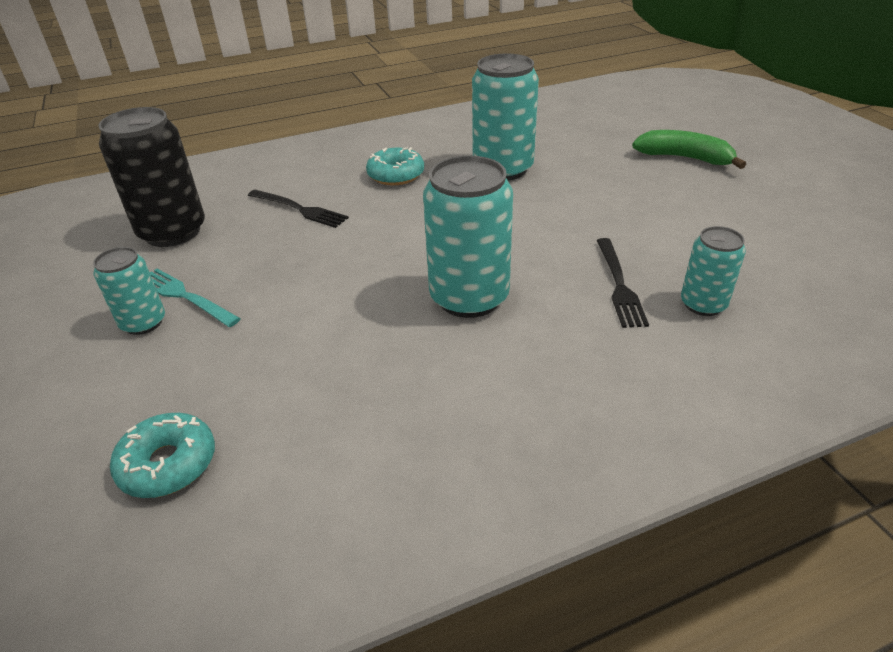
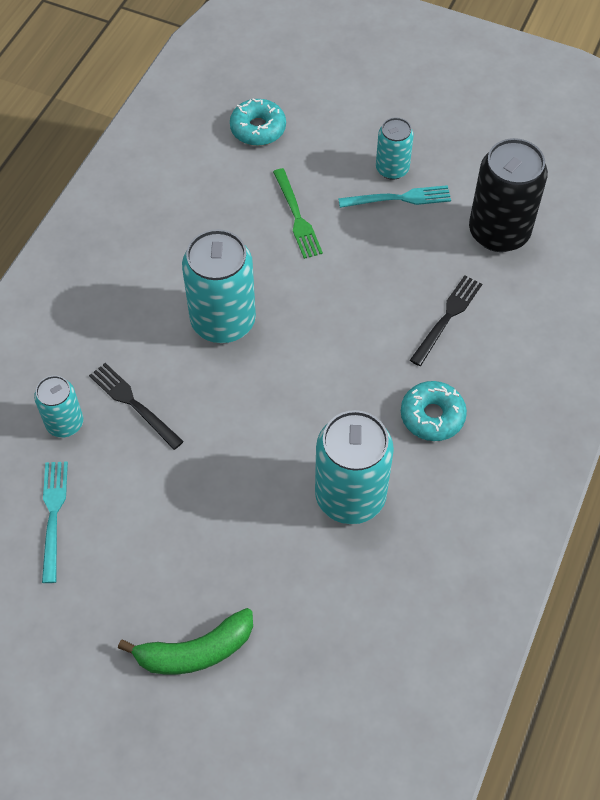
camera: 135 degrees right, 20 degrees up
(285, 338) = (297, 217): none -> green fork
(299, 209) = (447, 317): black fork -> black fork turned 135 degrees clockwise
(755, 253) = (53, 515): none -> turquoise fork

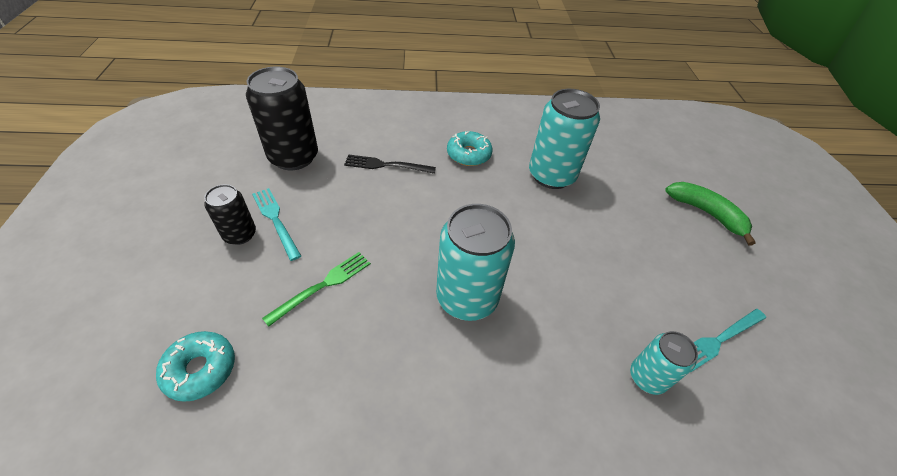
camera: 120 degrees left, 10 degrees down
(133, 403) = (588, 330): black fork -> none
(392, 169) = (240, 234): turquoise can -> black can

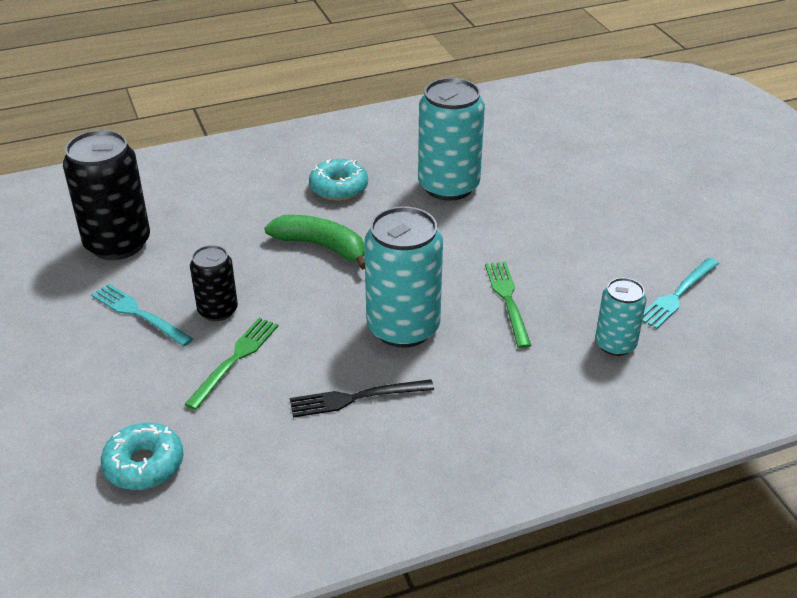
camera: 15 degrees left, 10 degrees down
(240, 234) = (104, 338): black can -> black can (218, 310)
(386, 165) = (242, 224): black fork -> black fork (355, 398)
(564, 297) = (507, 300): none -> green fork
(706, 213) = (636, 182): green banana -> green banana (321, 246)

